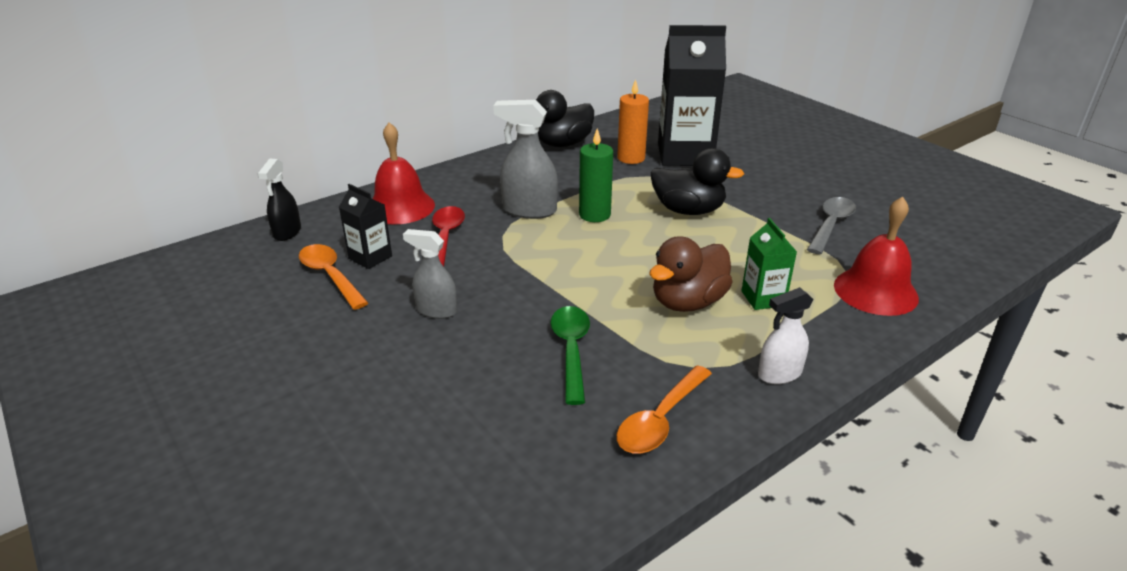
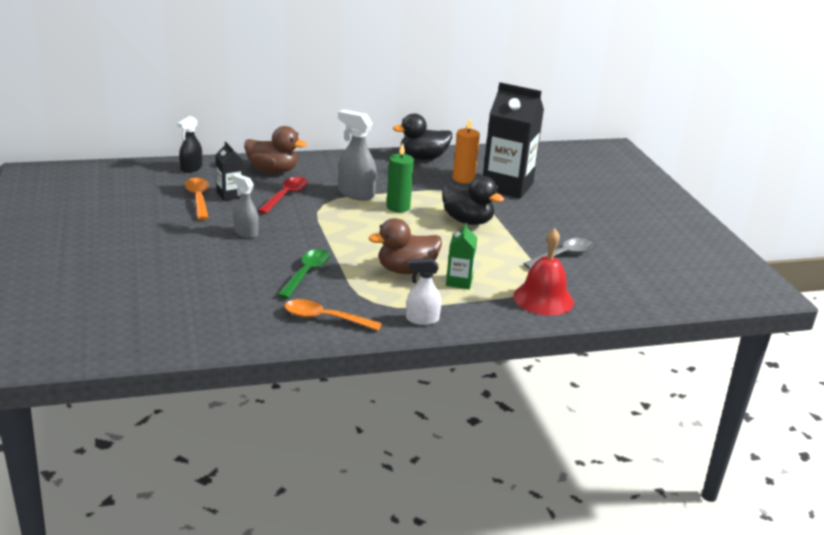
camera: 20 degrees right, 5 degrees down
(400, 207) = (273, 171): red bell -> brown duck
(660, 420) = (325, 318): orange spoon -> orange spoon turned 45 degrees clockwise

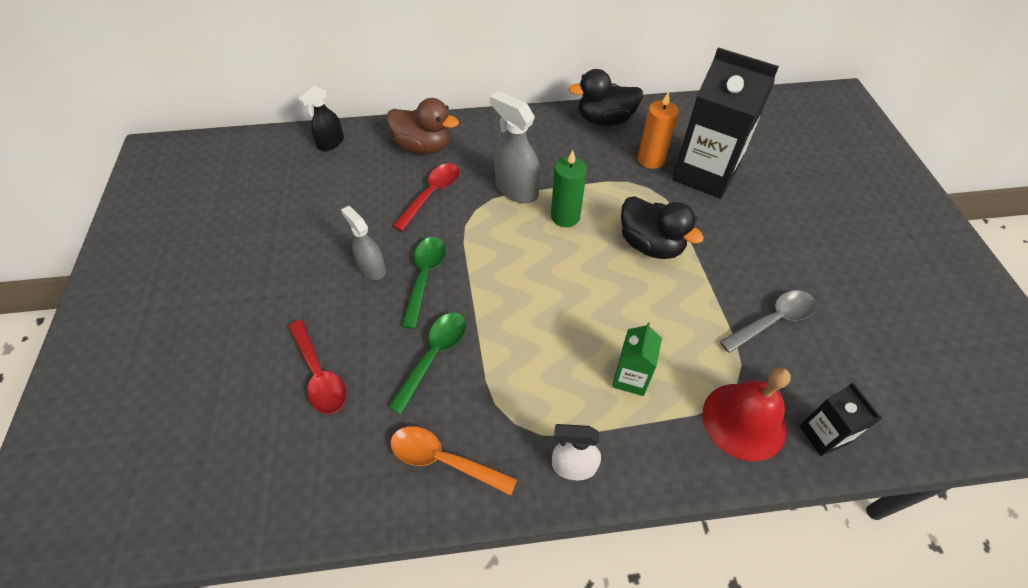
camera: 10 degrees right, 25 degrees up
(198, 199) = (328, 200): orange spoon -> none
(218, 283) = (319, 375): none -> red spoon
(230, 195) = (366, 193): black carton -> black carton (823, 435)
(290, 237) = (425, 277): none -> green spoon
(406, 270) = (563, 351): brown duck -> none

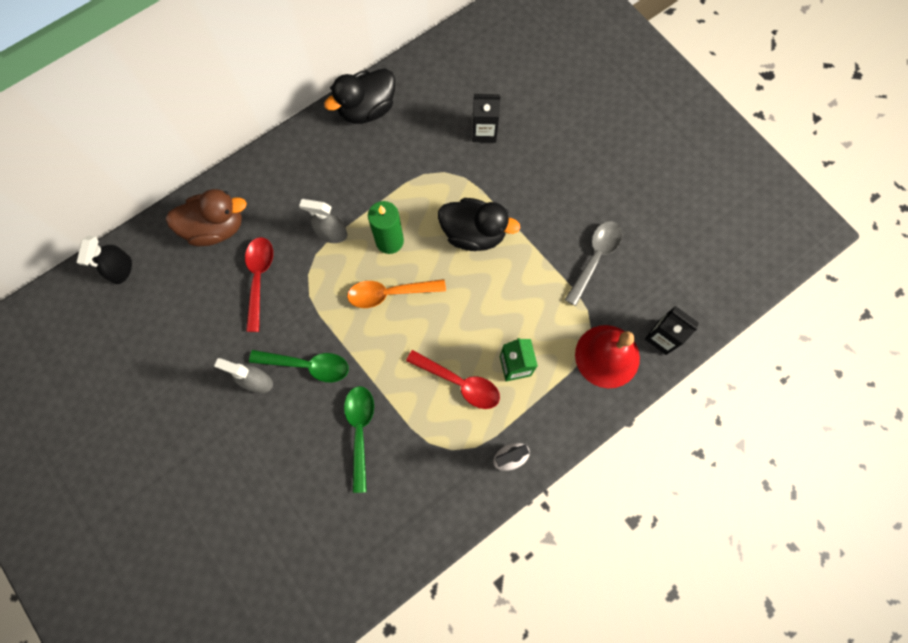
camera: 30 degrees left, 20 degrees up
(319, 375) = (281, 497): red spoon -> red spoon (459, 383)
(425, 277) = (307, 365): green spoon -> green spoon turned 120 degrees clockwise
(443, 460) = (418, 506): orange spoon -> orange spoon (390, 293)
(516, 190) = (331, 233): grey spray bottle -> grey spray bottle, size x0.65
(651, 160) = (431, 138): orange candle -> none
(705, 174) = (484, 132): black carton -> black carton, size x0.48

